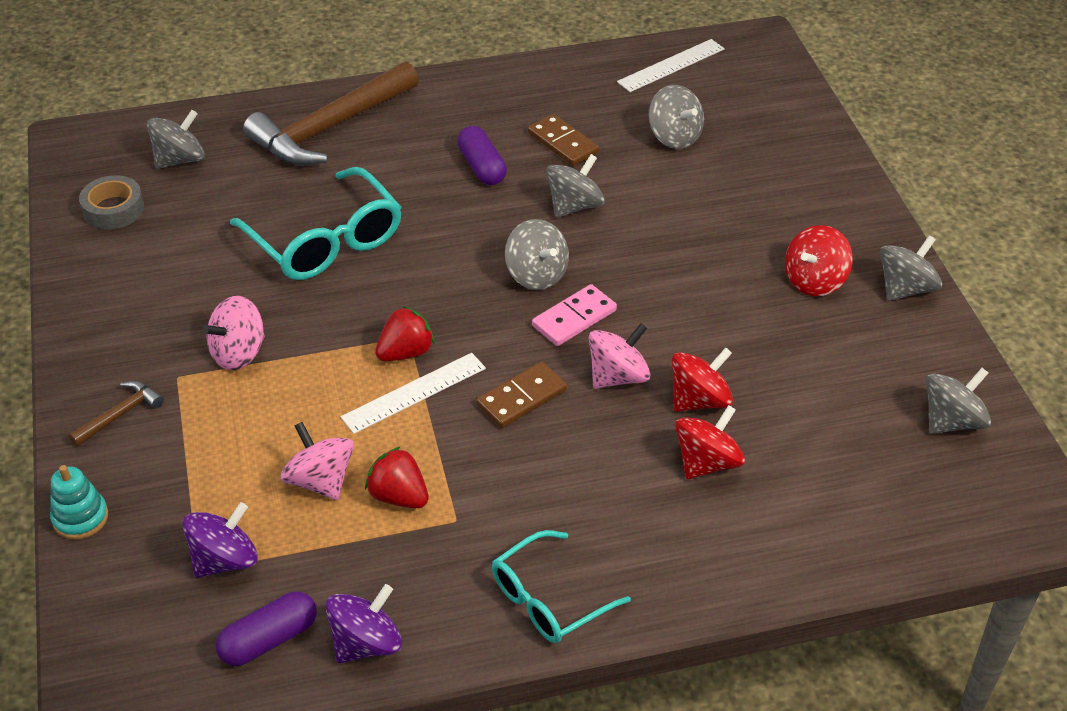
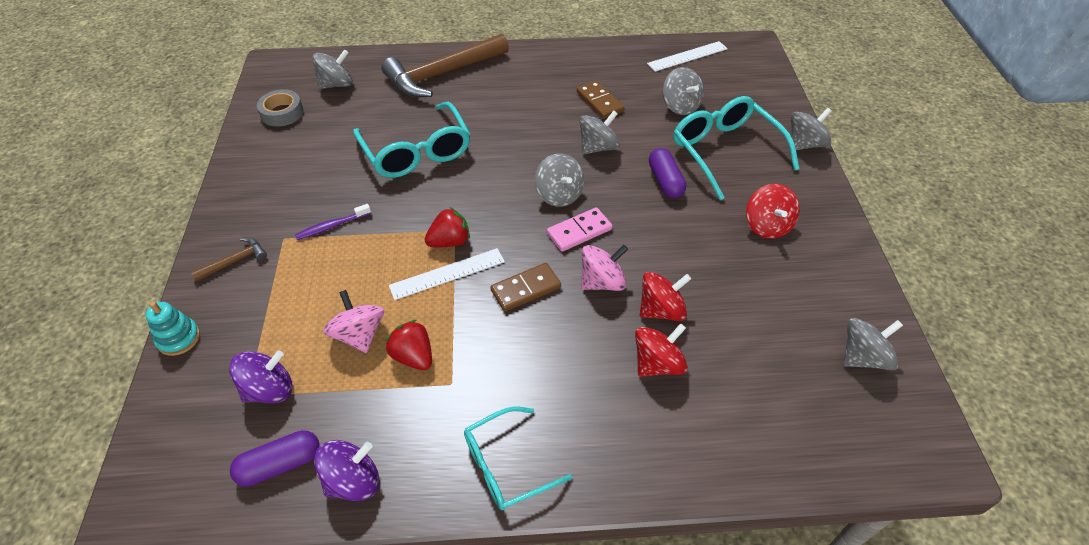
camera: 10 degrees right, 5 degrees up
(238, 353) = (331, 226): pink spinning top -> purple toothbrush
(482, 167) = (539, 112): purple capsule -> purple capsule (665, 181)
(745, 192) = (725, 151): none -> turquoise glasses
(814, 281) = (767, 226): red spinning top -> red spinning top turned 60 degrees counterclockwise
(905, 288) = (838, 241): grey spinning top -> grey spinning top (805, 144)

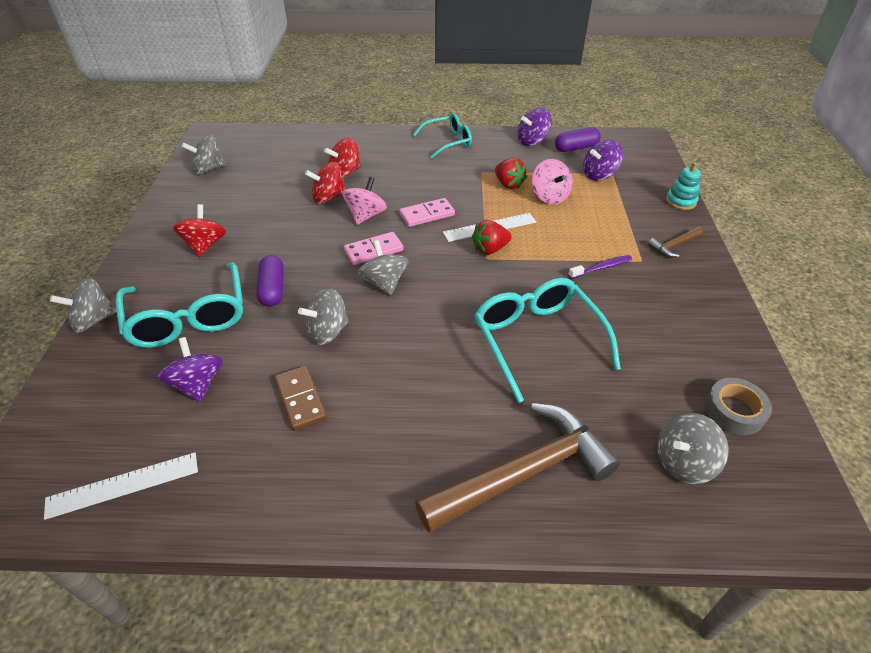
camera: 175 degrees left, 5 degrees down
(526, 289) = (427, 214): brown domino -> pink domino
(602, 282) = (366, 215): pink spinning top -> pink spinning top turned 135 degrees clockwise
(680, 106) = (198, 384): grey spinning top -> purple spinning top

